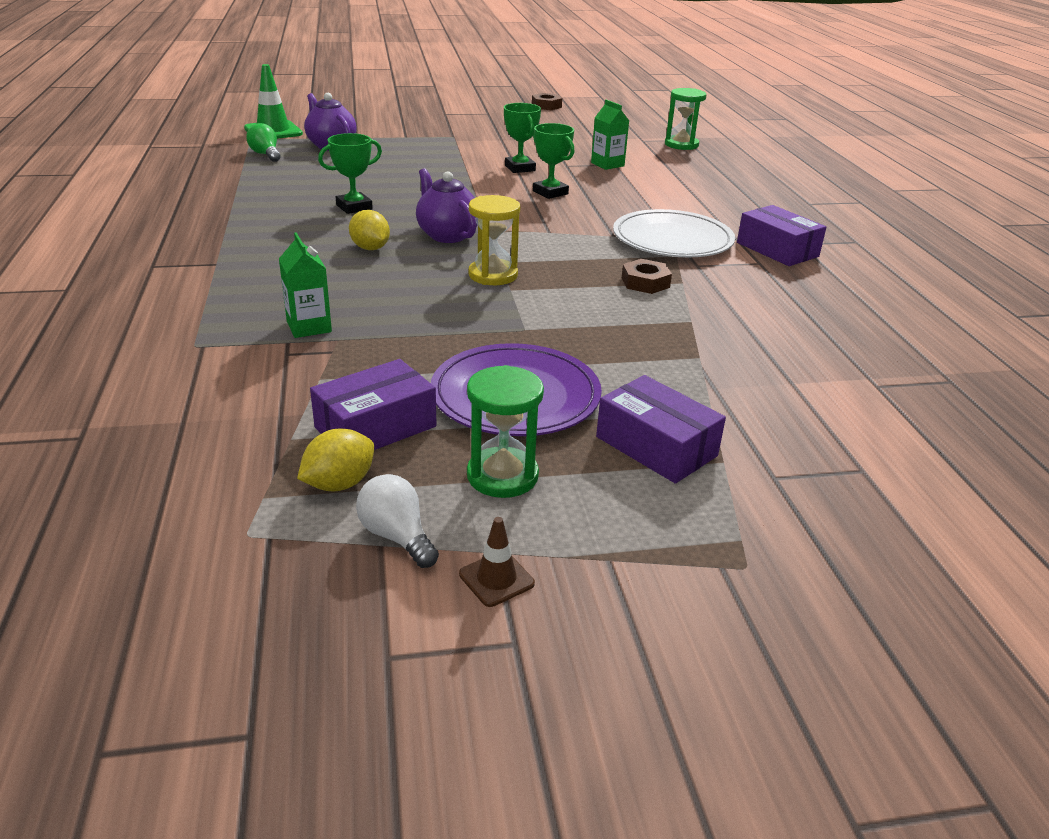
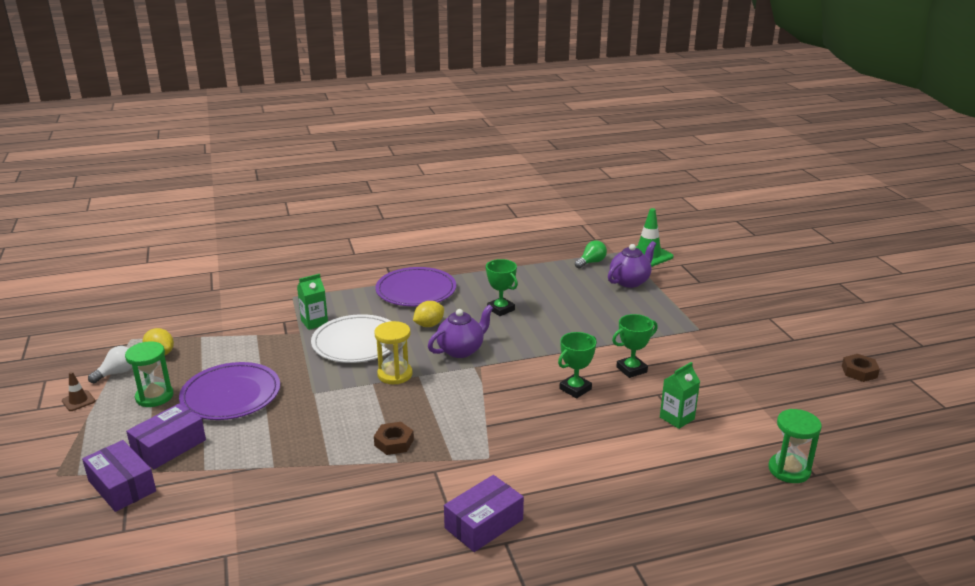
camera: 85 degrees right, 5 degrees down
(258, 250) = (416, 290): none -> purple plate
(375, 427) = (206, 356): purple box -> purple box (122, 486)
(672, 240) = (487, 458): white plate -> white plate (356, 342)

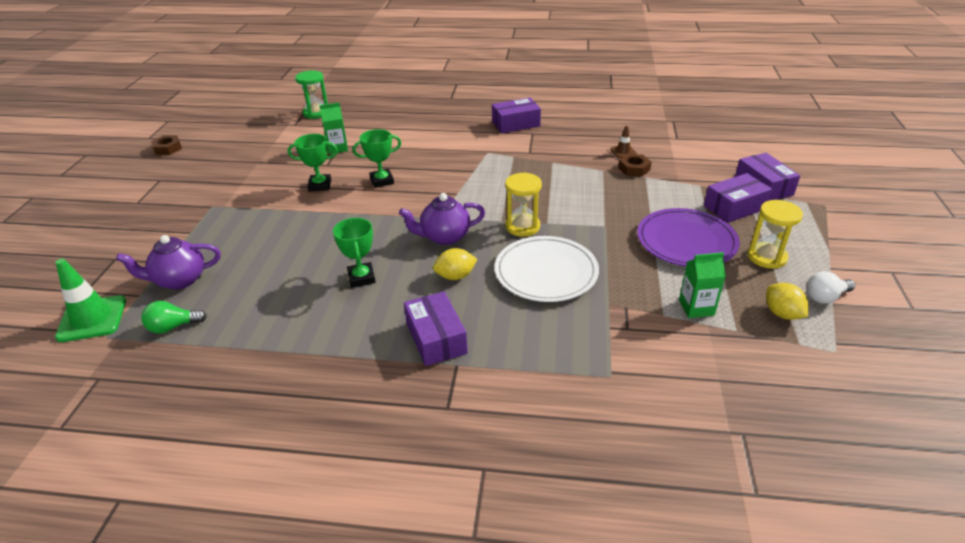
camera: 155 degrees left, 10 degrees up
(78, 401) = (850, 270): brown traffic cone -> brown traffic cone (623, 151)
(154, 396) = (767, 257): green hourglass -> yellow hourglass
(314, 322) = (588, 315): green carton -> green carton (696, 308)
(394, 442) = (549, 174): brown nut -> brown nut (634, 169)
(416, 290) = (436, 338): purple plate -> purple box

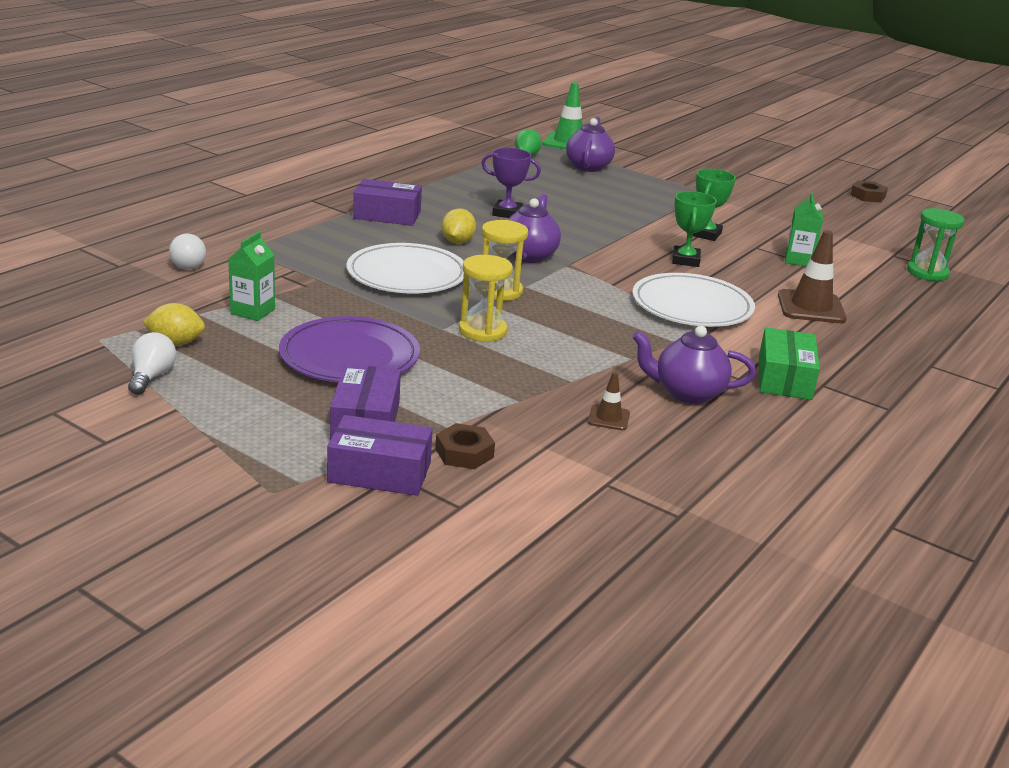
camera: 115 degrees right, 10 degrees down
(361, 278) = (507, 213): green trophy -> purple trophy
(413, 133) = (811, 307): none -> brown traffic cone
(457, 162) = (692, 306): none -> white plate
(515, 124) = (784, 378): purple box -> green box
(568, 141) = (687, 393): none -> purple teapot
(634, 169) = (549, 402): brown nut -> brown nut (464, 453)
(679, 390) = (190, 264): none -> white light bulb
(767, 257) = (253, 384): yellow hourglass -> yellow hourglass (482, 331)

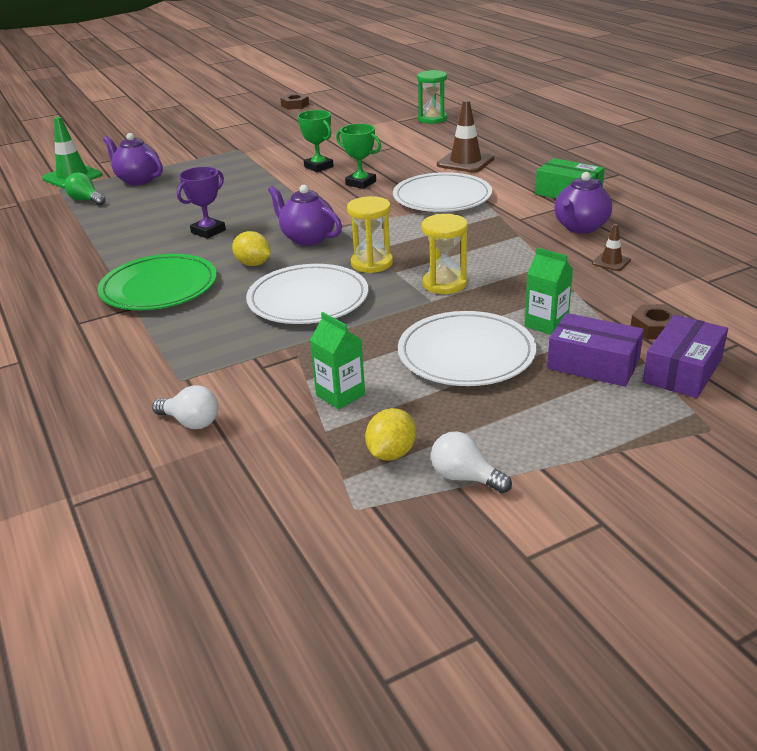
camera: 60 degrees left, 5 degrees up
(349, 356) = (466, 354): purple plate -> white plate
(387, 215) = (159, 287): purple box -> green plate
(798, 260) = (387, 148): green carton -> green carton (546, 324)

